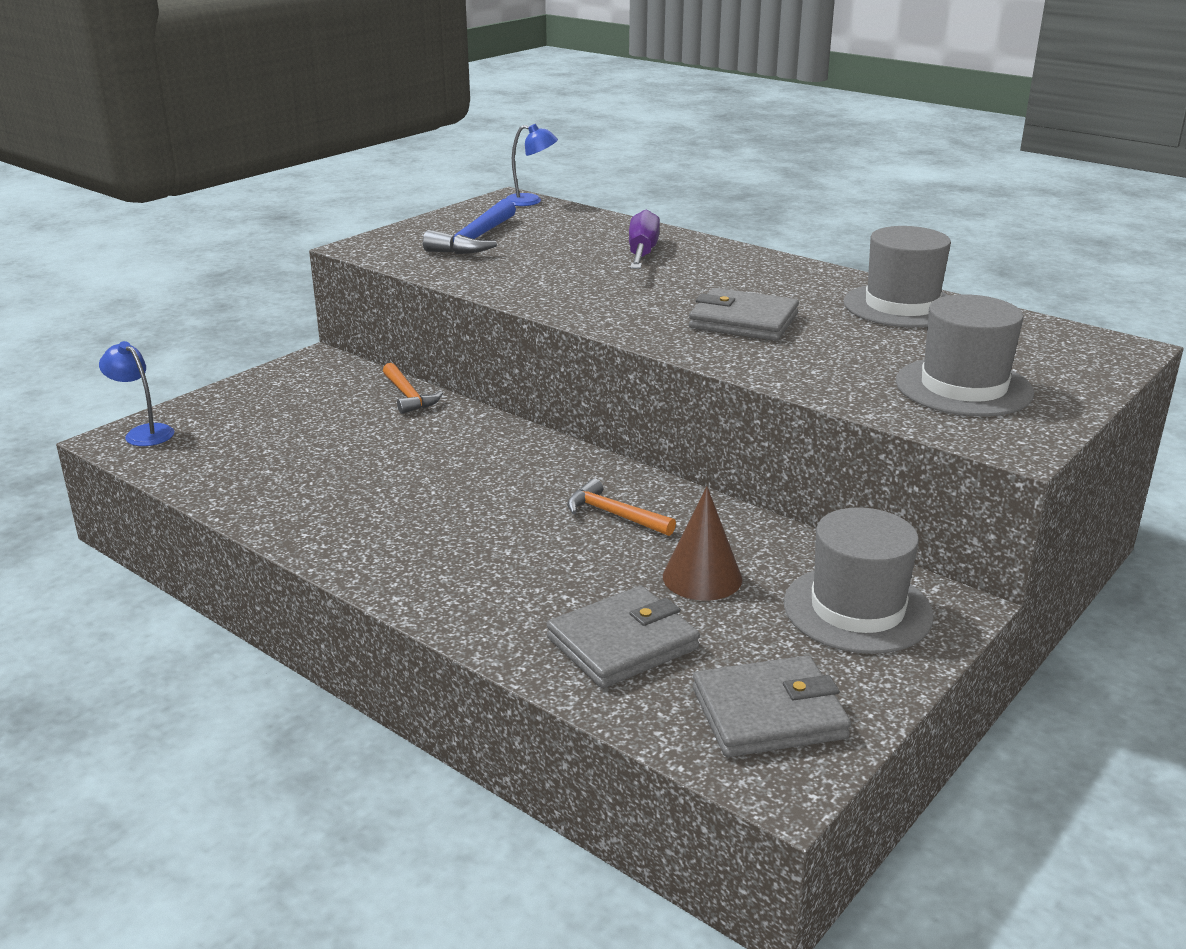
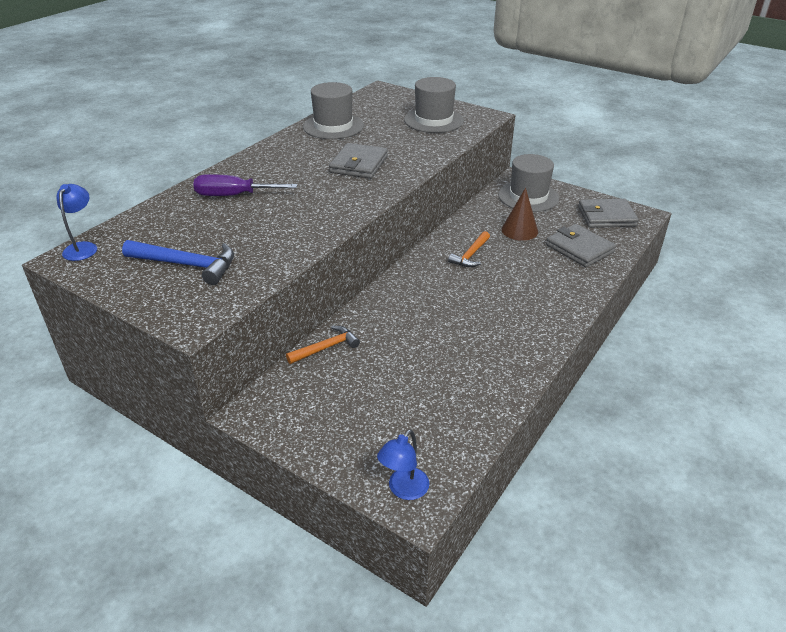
camera: 95 degrees left, 10 degrees up
(769, 713) = (606, 216): grey wallet -> grey wallet turned 75 degrees counterclockwise

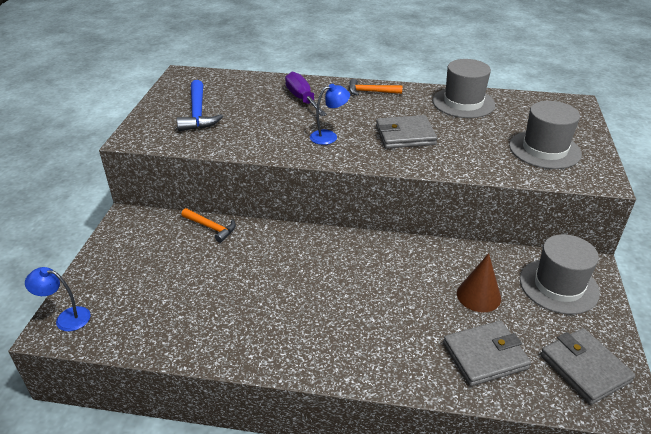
camera: 65 degrees right, 0 degrees up
(83, 247) = (197, 74): blue lamp -> blue lamp (329, 136)
(471, 255) = (400, 271): orange hammer -> orange hammer (371, 92)
(579, 248) = (485, 356): grey wallet -> grey wallet turned 45 degrees clockwise

